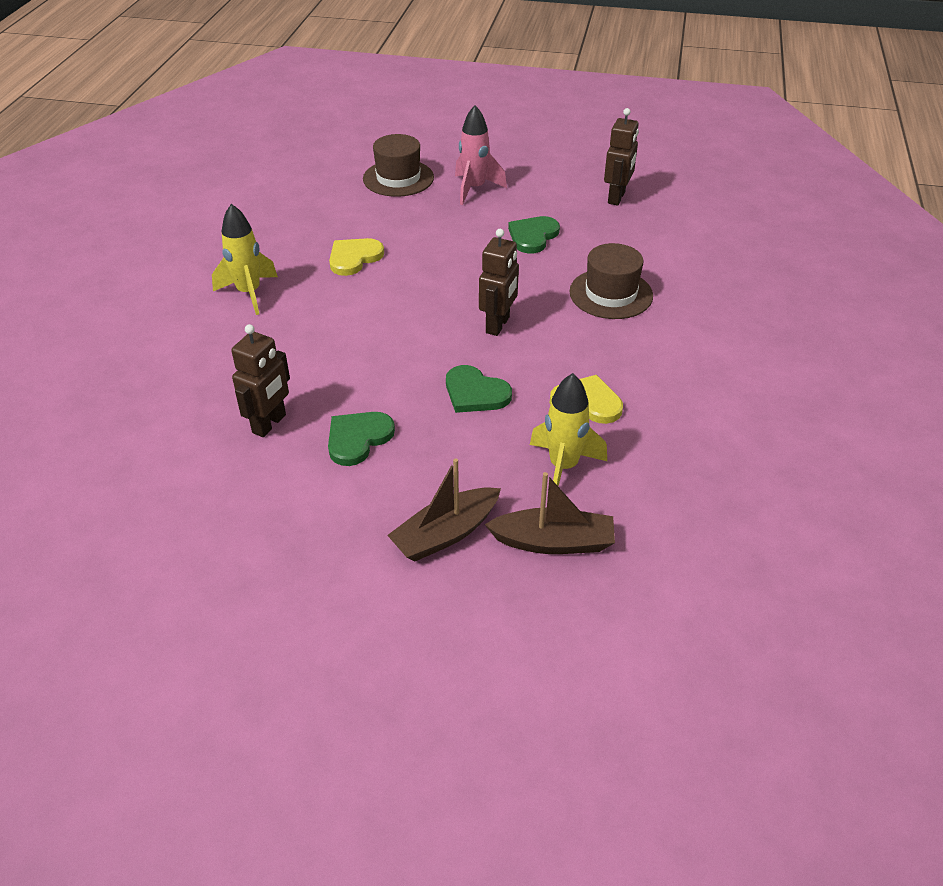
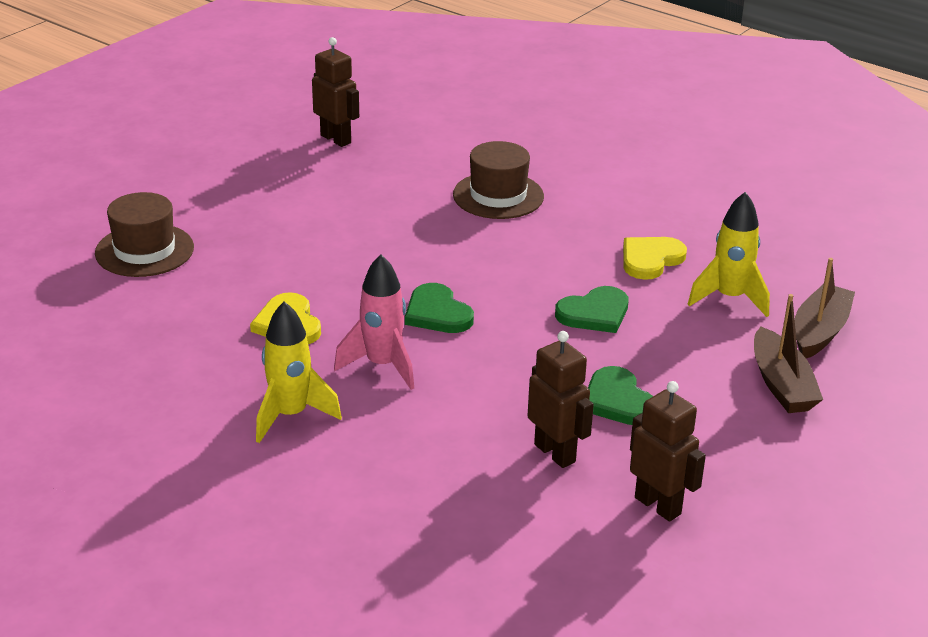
camera: 65 degrees left, 10 degrees down
(474, 189) = (227, 210): pink rocket -> pink rocket (382, 365)
(498, 325) = (496, 270): brown robot -> brown robot (658, 505)
(533, 236) = (358, 204): green heart -> green heart (437, 313)

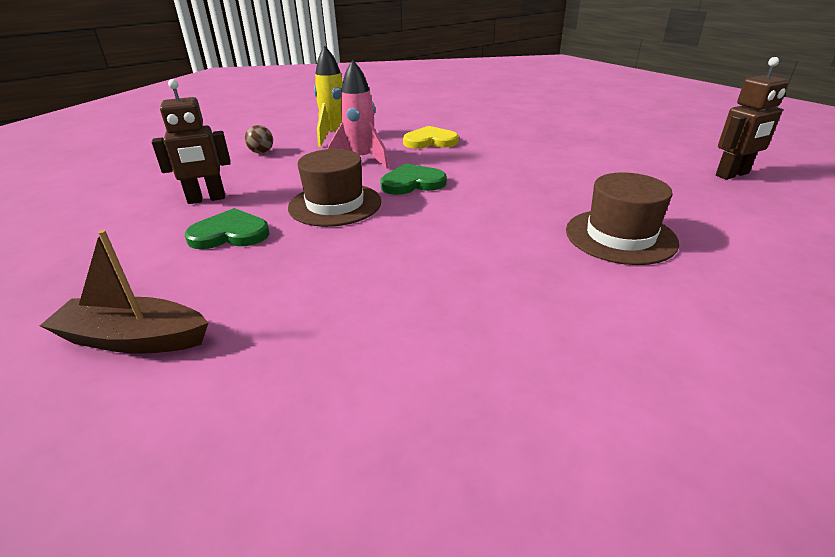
camera: 110 degrees right, 0 degrees up
(144, 250) = (536, 115): brown hat -> brown hat (335, 204)
(384, 468) = (261, 152): none -> brown ball
(594, 313) = (363, 249): green heart -> none
(650, 259) = (448, 310): yellow heart -> none
(658, 505) = (102, 225): brown robot -> none
(729, 298) = (324, 353): yellow rocket -> none
(819, 331) = (180, 422): brown boat -> none

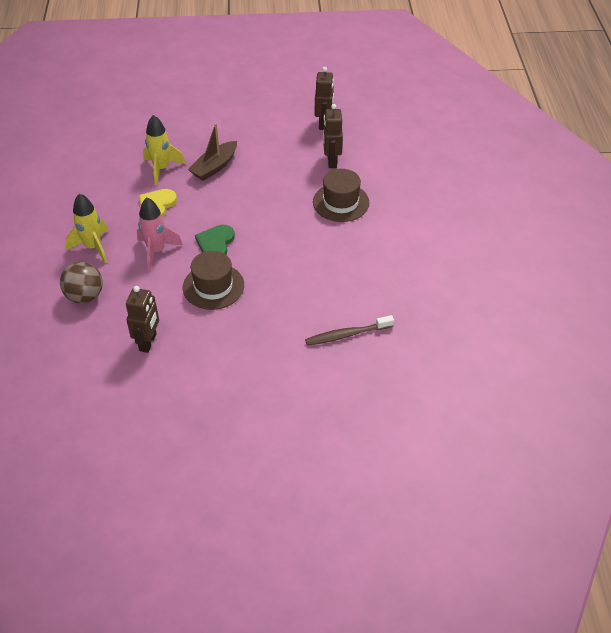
camera: 60 degrees left, 15 degrees up
(134, 339) = (288, 392): brown boat -> brown boat (214, 167)
(230, 234) = (210, 341): green heart -> none
(261, 152) = (85, 296): brown ball -> brown ball, size x1.80
(321, 357) = (347, 335): none -> brown toothbrush
(485, 128) = (161, 169): none -> yellow rocket
(682, 202) = (331, 161): none -> brown robot

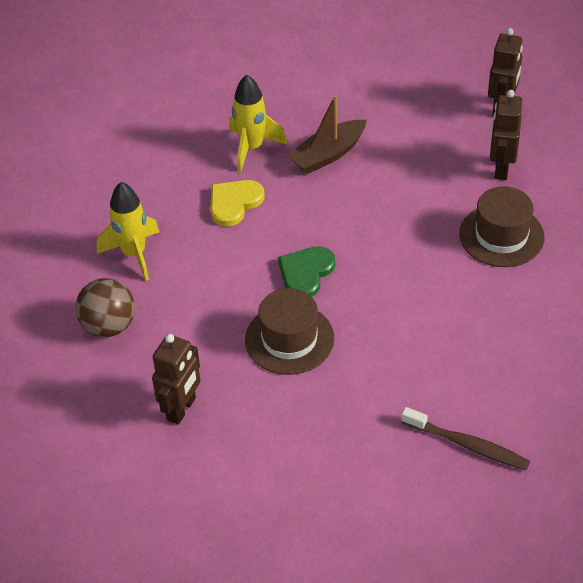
camera: 15 degrees right, 0 degrees up
(156, 251) = (220, 273): pink rocket -> none
(347, 335) = (467, 445): brown toothbrush -> brown toothbrush turned 150 degrees counterclockwise

